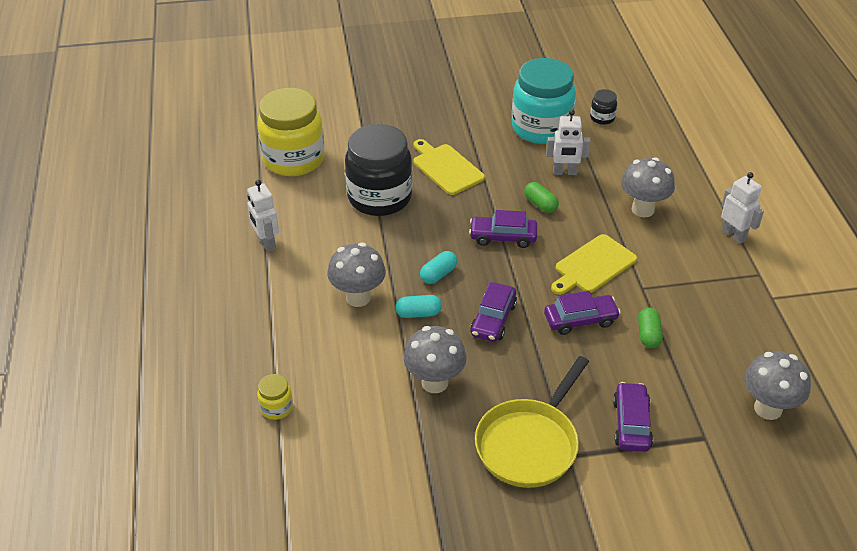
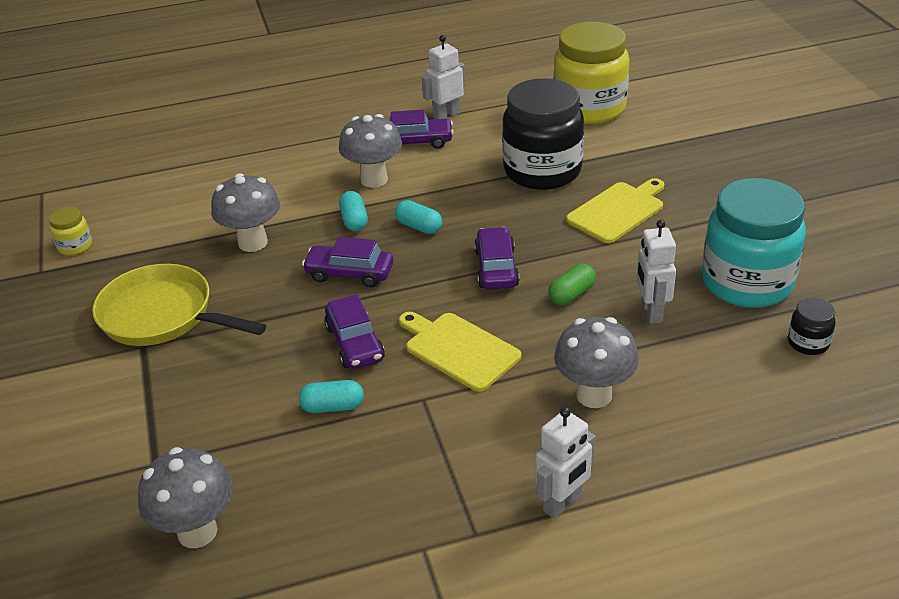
camera: 85 degrees right, 5 degrees down
(276, 408) = (224, 157): yellow jar -> yellow jar (75, 246)
(631, 424) = (183, 394): purple car -> purple car (416, 142)
(648, 335) = (333, 407): green capsule -> turquoise capsule

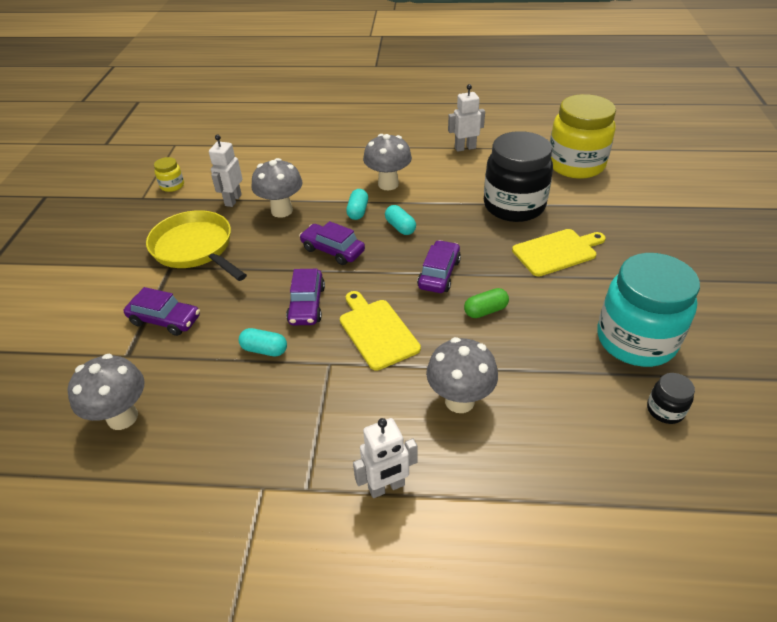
camera: 20 degrees right, 5 degrees up
(416, 142) = (432, 163): purple car -> purple car (165, 320)
(651, 312) = (541, 343): white robot -> white robot (233, 200)

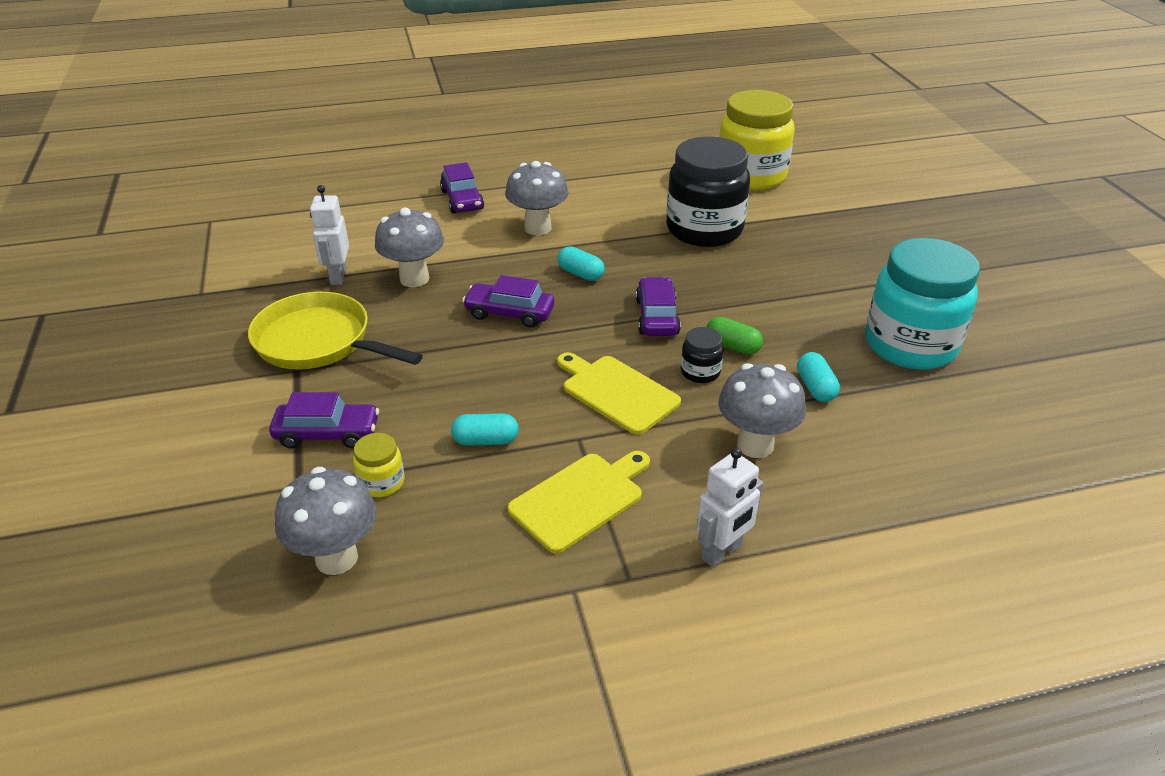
camera: 20 degrees left, 5 degrees down
(172, 186) = (237, 272): yellow jar -> yellow jar (382, 482)
(307, 305) = (511, 380): purple car -> purple car (462, 200)
(358, 211) = (516, 264): turquoise capsule -> turquoise capsule (815, 387)
(465, 148) = (611, 174): white robot -> none
(485, 311) = (732, 346): green capsule -> green capsule turned 75 degrees clockwise
(556, 252) = (779, 271): yellow cutting board -> yellow cutting board (580, 499)
(665, 410) = (974, 407): black jar -> black jar (700, 372)

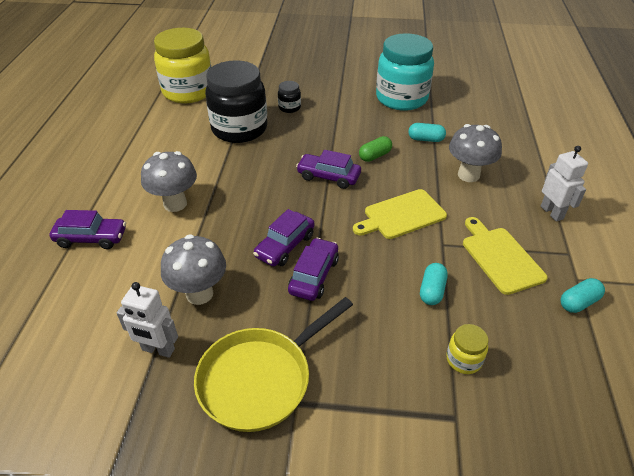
camera: 70 degrees left, 5 degrees up
(327, 434) = (395, 388): purple car -> purple car (314, 276)
(336, 558) = (540, 400): grey mushroom -> none
(580, 274) = (255, 197): turquoise capsule -> turquoise capsule (578, 302)
(700, 372) = (395, 175): black jar -> black jar (289, 107)

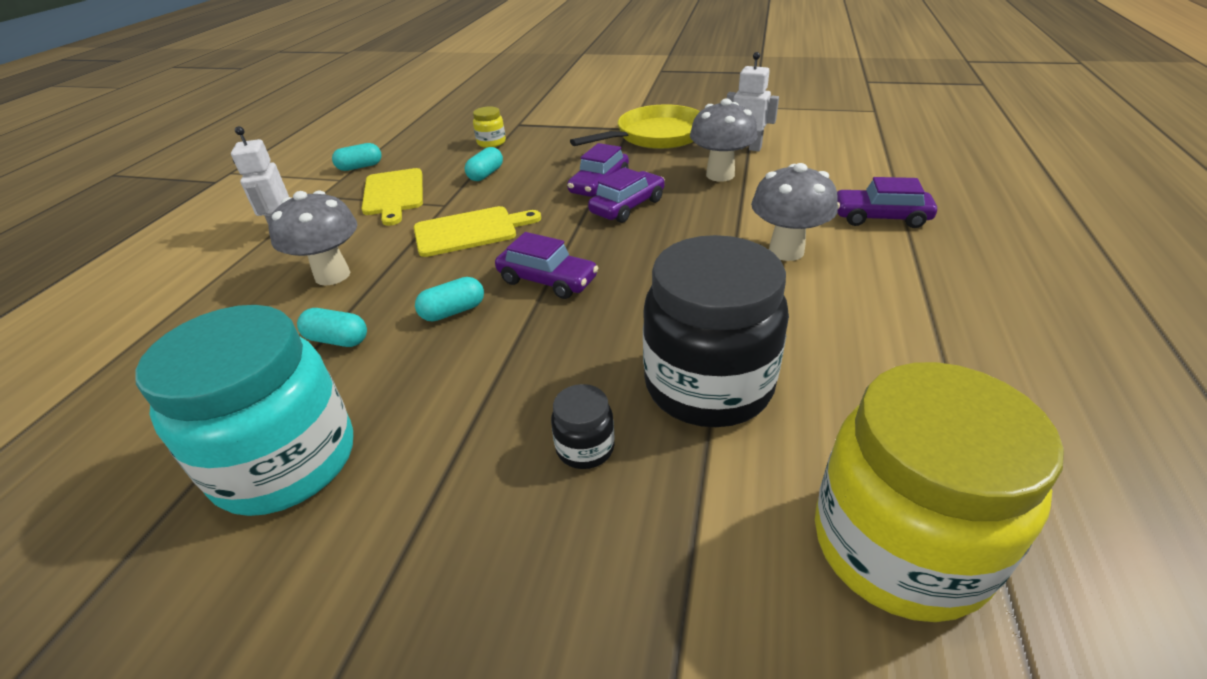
camera: 170 degrees left, 5 degrees down
(375, 156) = (453, 311): green capsule -> turquoise capsule

